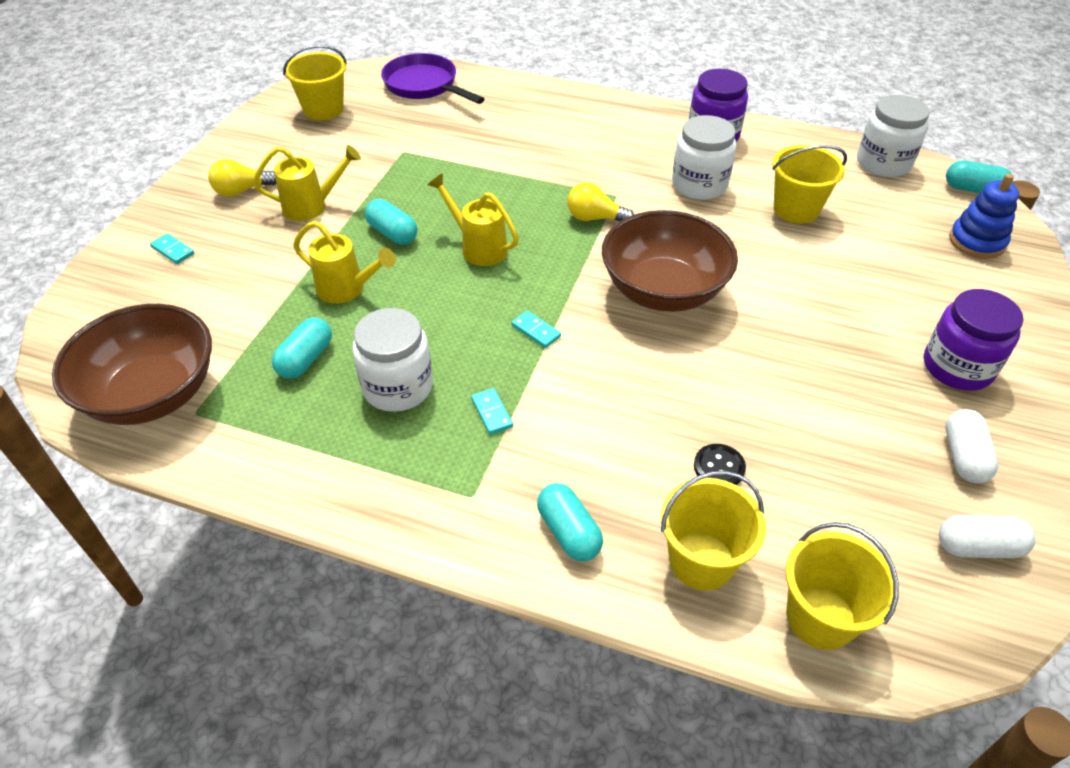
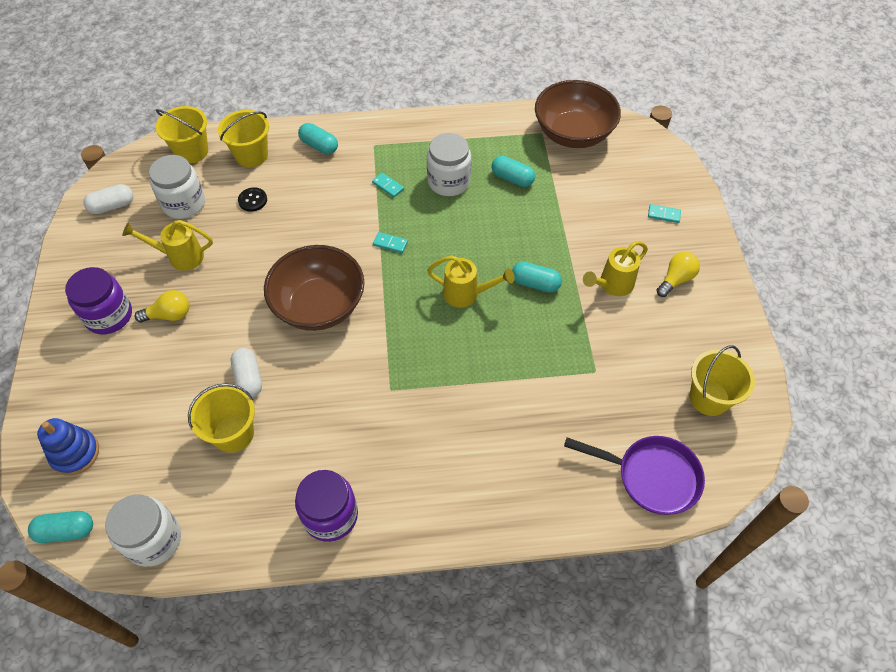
camera: 155 degrees right, 10 degrees up
(305, 359) = (512, 178): turquoise capsule -> turquoise capsule turned 60 degrees counterclockwise
(347, 290) = (527, 228): yellow watering can -> yellow watering can (180, 257)
(594, 218) = (396, 356): yellow light bulb -> yellow light bulb (169, 315)
(699, 185) = (324, 432): white jar -> white jar (184, 203)
(964, 456) = (113, 253): white capsule -> white capsule (248, 378)

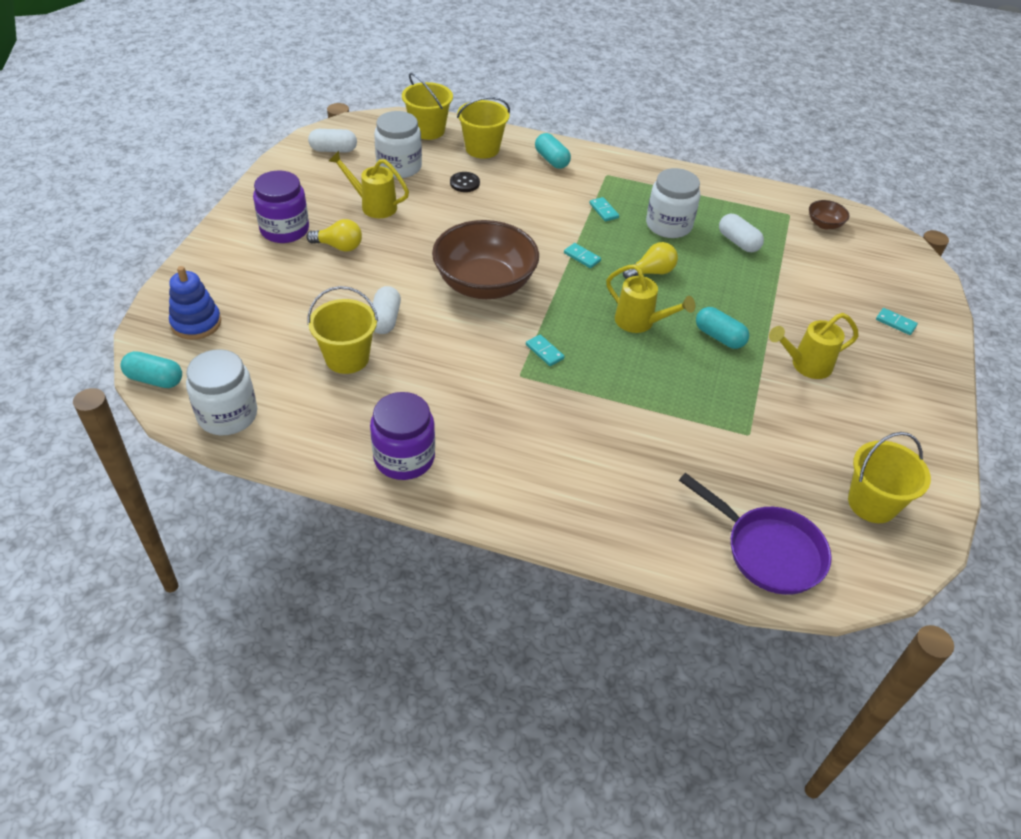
camera: 20 degrees right, 10 degrees down
(400, 356) = (544, 352): none -> turquoise domino
(512, 178) = (738, 242): turquoise capsule -> white capsule
(573, 133) = (824, 224): brown bowl -> brown bowl, size x0.42
(676, 279) = (882, 384): yellow light bulb -> yellow light bulb (651, 272)

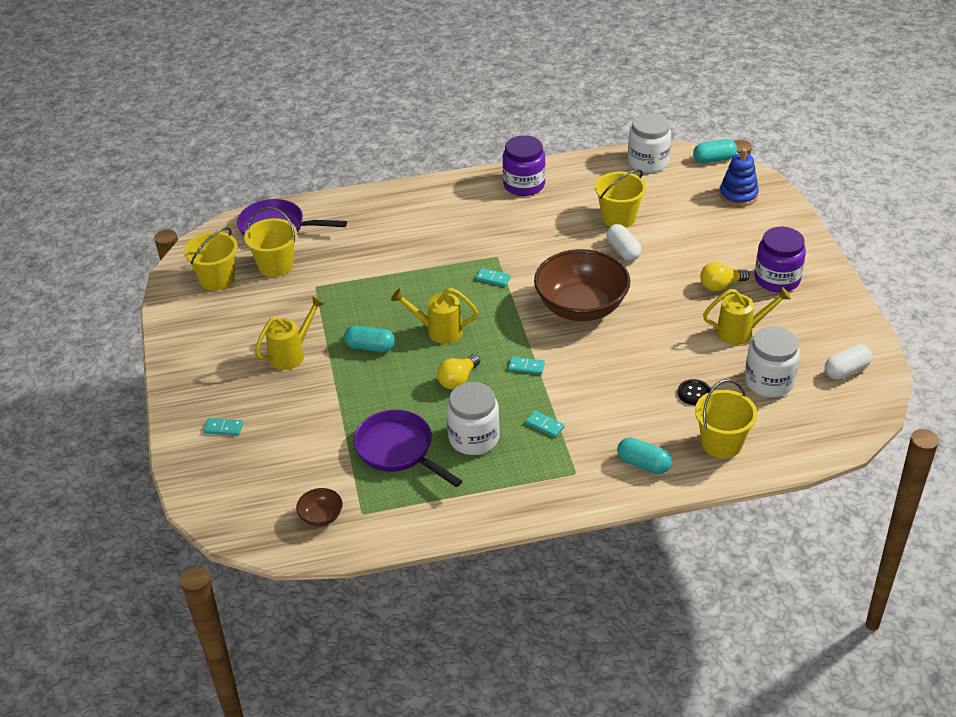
camera: 155 degrees right, 5 degrees down
(428, 130) = (797, 440): yellow bucket -> yellow bucket (276, 265)
(738, 242) = (398, 450): white capsule -> purple pan

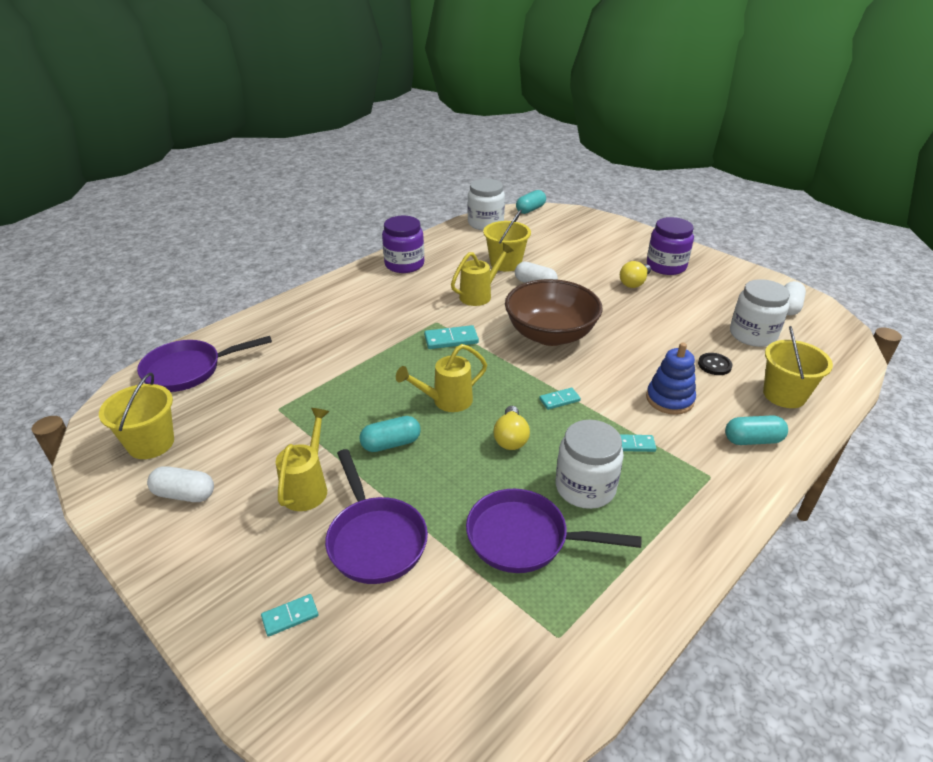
camera: 35 degrees left, 5 degrees down
(215, 325) = (184, 494): none -> white capsule
(276, 265) = (215, 405): yellow bucket -> none
(305, 407) = (375, 540): none -> purple pan
(321, 516) = (516, 670): brown bowl -> none
(493, 278) = (451, 339): turquoise domino -> turquoise domino, size x1.53
(738, 195) = (573, 225): blue stacking toy -> blue stacking toy (669, 399)
(740, 332) = (688, 308): yellow watering can -> yellow watering can (479, 295)

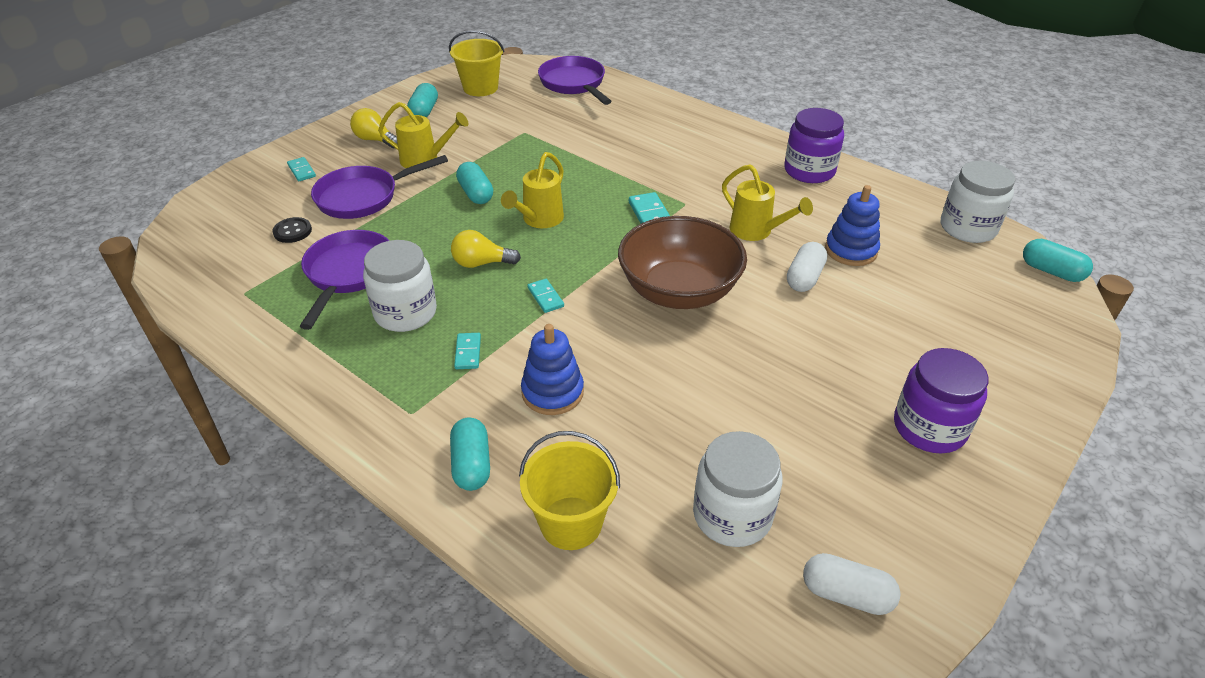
camera: 85 degrees right, 5 degrees up
(184, 494) = (424, 111): white capsule -> turquoise capsule
(446, 401) = (539, 220): yellow watering can -> yellow watering can turned 120 degrees counterclockwise
(505, 263) = (851, 250): yellow bucket -> blue stacking toy
(634, 283) = (850, 381): yellow light bulb -> yellow light bulb (375, 140)
(714, 365) = (636, 450): black button -> black button (292, 231)

